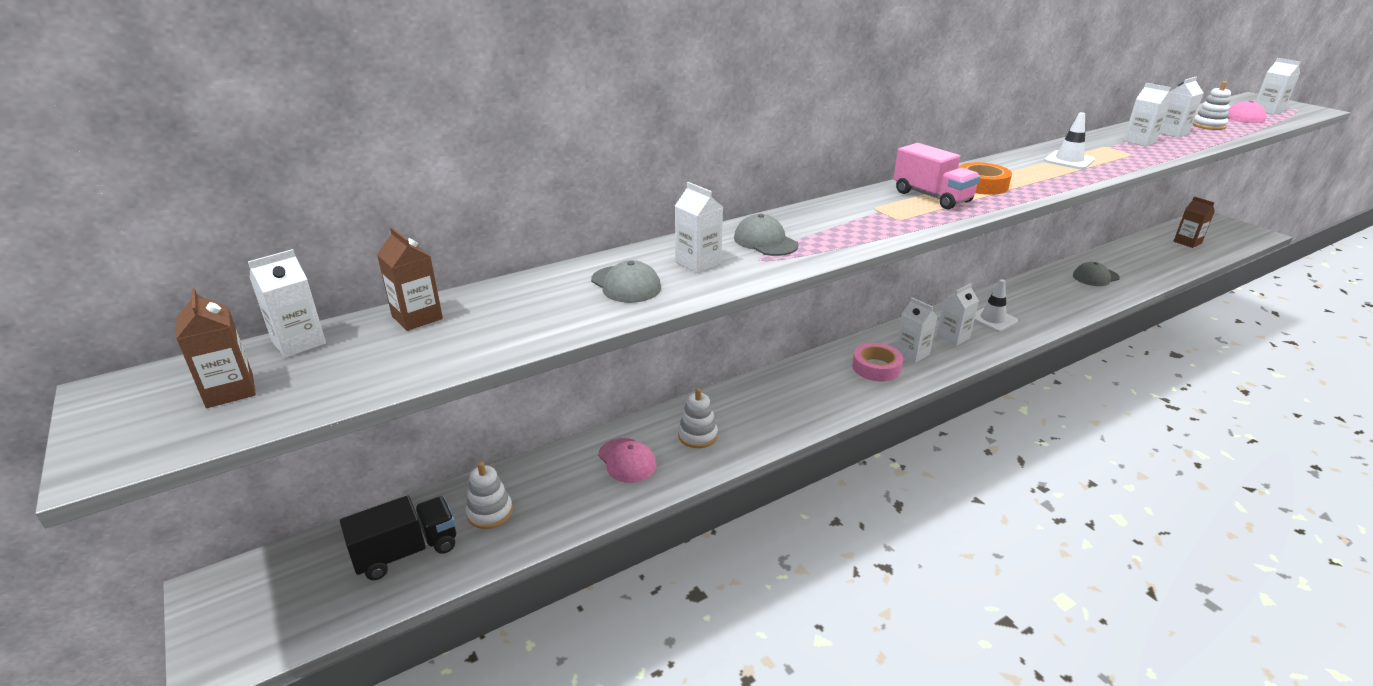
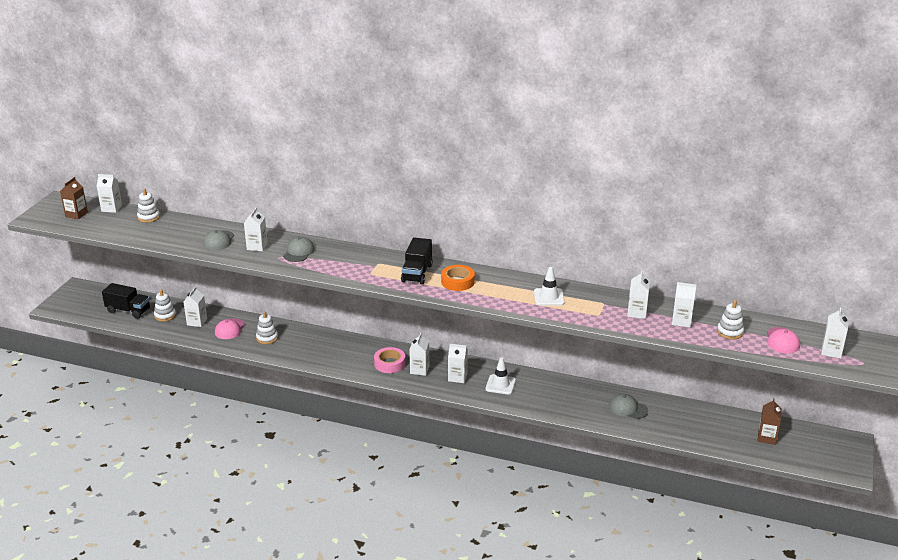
camera: 50 degrees right, 0 degrees up
(417, 317) = (148, 217): brown carton -> white stacking toy
(560, 485) = (197, 322): none -> white carton
(932, 197) = (417, 273): pink truck -> black truck

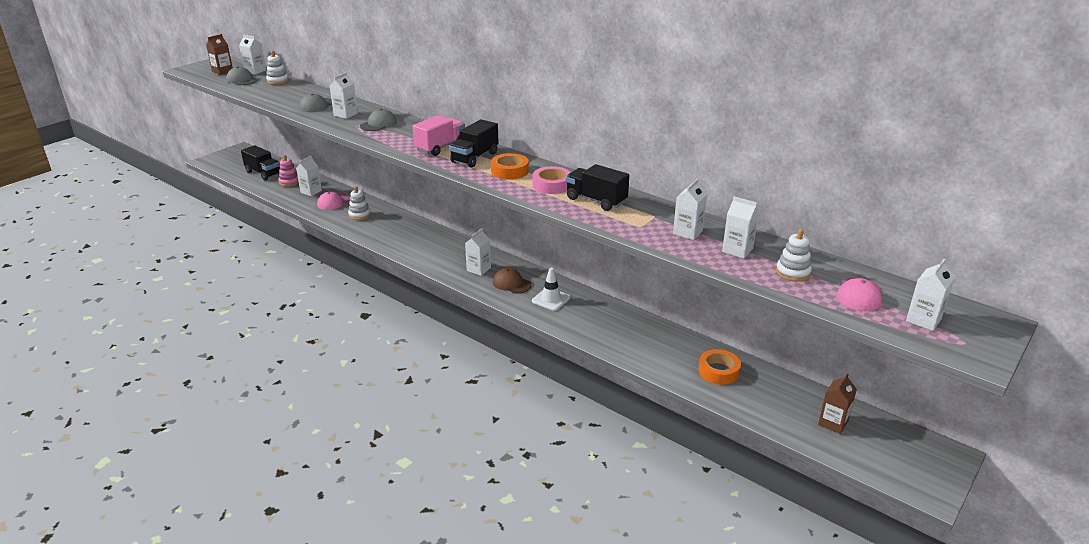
camera: 20 degrees right, 0 degrees up
(165, 315) = (289, 182): white stacking toy -> pink stacking toy
(378, 268) = (440, 147): none -> pink truck
(389, 363) = (454, 258): pink tape -> pink tape (551, 185)
(457, 377) = (511, 283): white carton -> brown cap
(549, 297) = (596, 200): white traffic cone -> black truck
(628, 408) = (676, 353): grey cap -> grey cap (241, 80)
(667, 416) = (718, 371): none -> orange tape

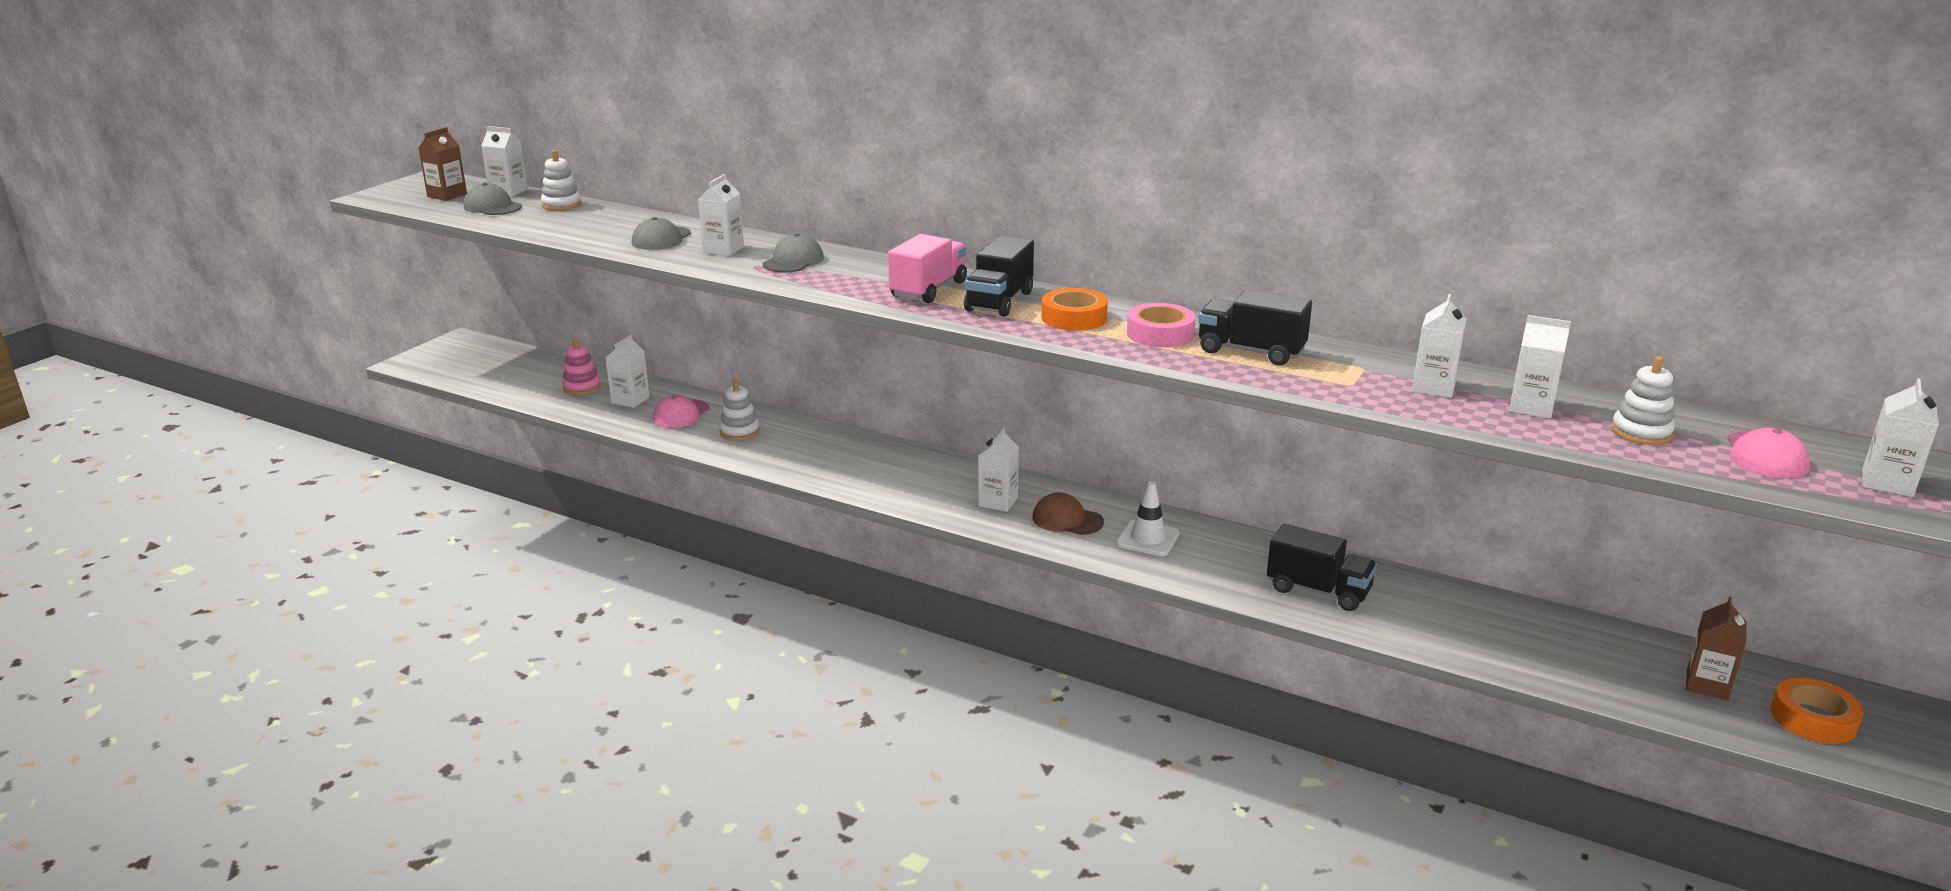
camera: 10 degrees left, 5 degrees down
(263, 173) = (525, 376): black truck -> black truck (1318, 591)
(718, 371) = (1484, 624): orange tape -> orange tape (1813, 719)

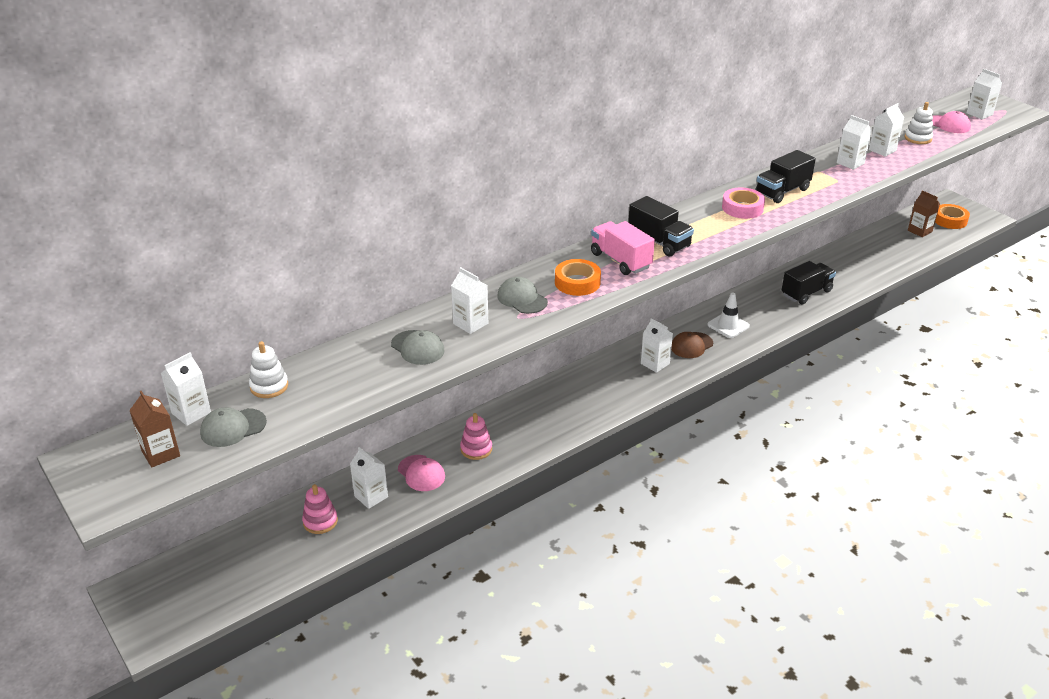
camera: 65 degrees left, 10 degrees up
(739, 432) = (476, 449): white stacking toy -> pink stacking toy
(1074, 318) = (702, 226): orange tape -> orange tape (577, 282)

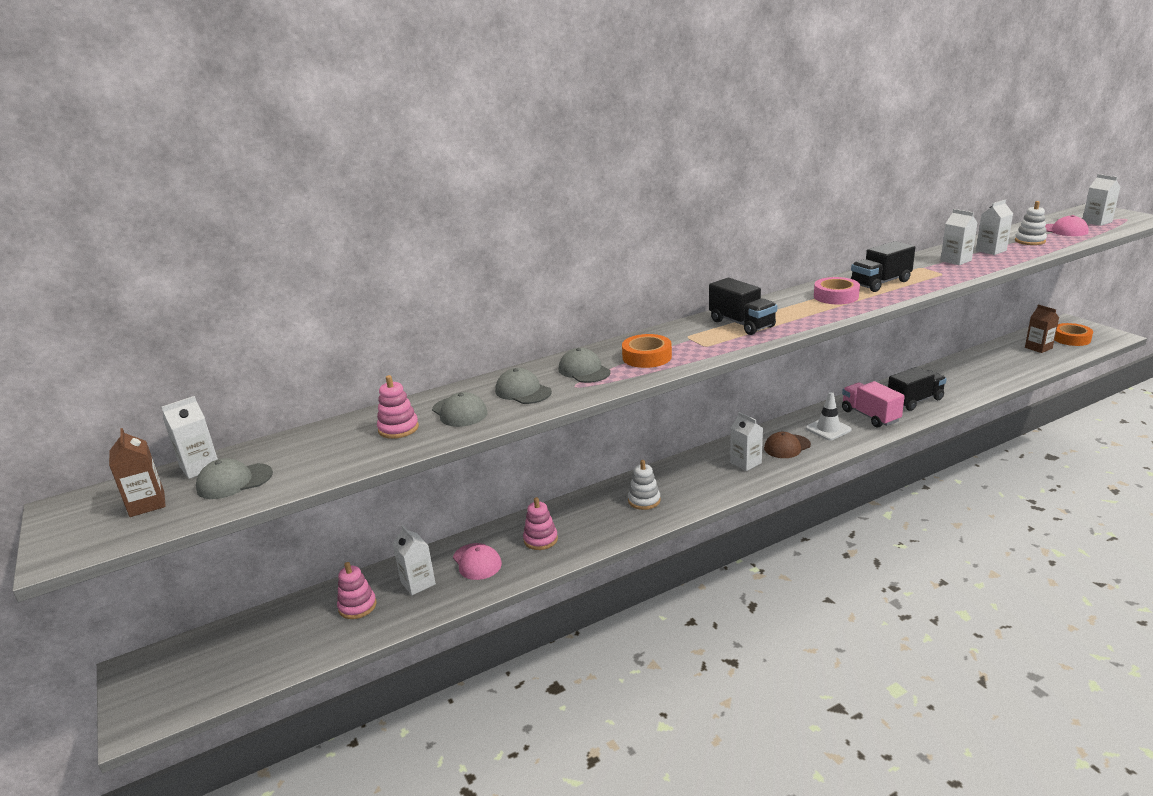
camera: 10 degrees right, 10 degrees down
(269, 386) = (291, 444): white stacking toy -> white stacking toy (644, 500)
(366, 367) = (398, 429): none -> pink stacking toy
(470, 323) = (523, 391): white carton -> grey cap
(620, 260) = (697, 339): pink truck -> pink truck (870, 416)

